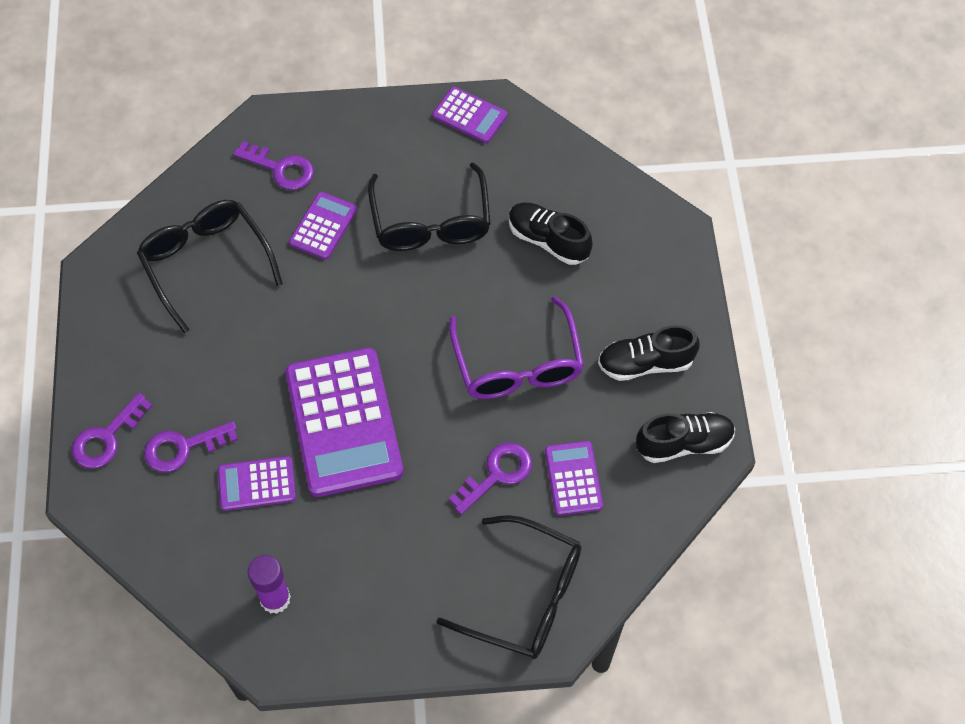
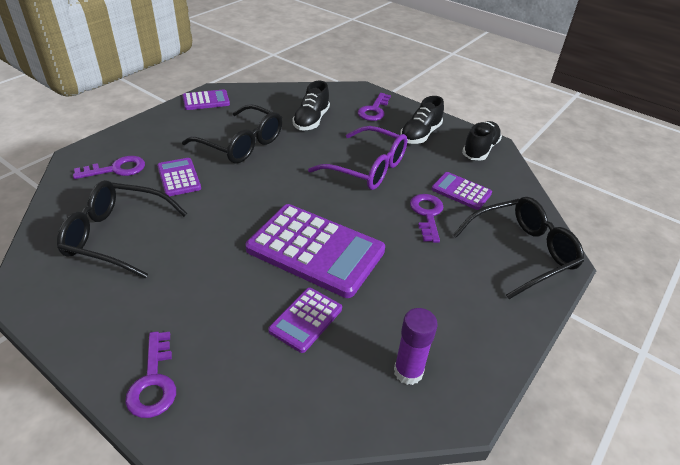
camera: 50 degrees left, 20 degrees down
(183, 448) = (225, 341): purple key -> purple key (374, 110)
(548, 240) = (311, 120): black shoe -> black shoe turned 60 degrees counterclockwise

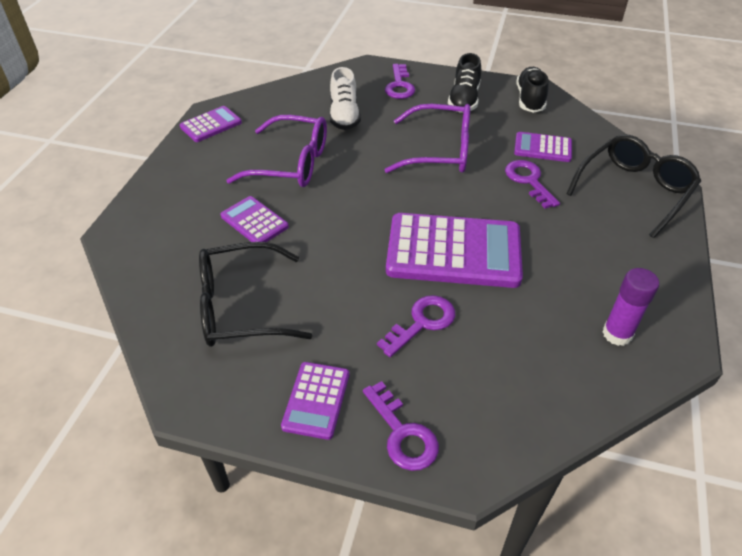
camera: 20 degrees left, 5 degrees up
(117, 169) = (176, 234): purple key -> purple key (422, 322)
(242, 144) = (292, 163): black glasses -> purple glasses
(306, 320) = (496, 321): purple calculator -> purple calculator (316, 400)
(311, 120) = (344, 115): black shoe -> white shoe

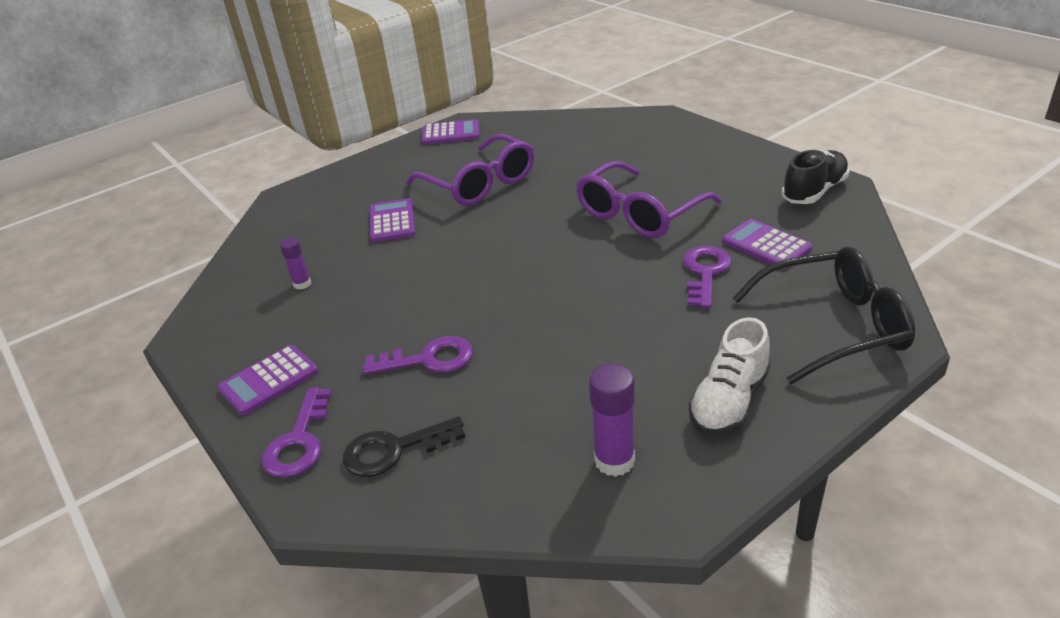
camera: 40 degrees right, 10 degrees down
(240, 307) = (302, 284): black glasses -> purple glue stick
(344, 115) = (580, 155): white shoe -> white shoe (729, 401)
(399, 86) = (671, 142): purple key -> none
(440, 151) = (639, 214): purple glasses -> purple glasses turned 90 degrees clockwise
(453, 251) = (536, 310): purple calculator -> none
(464, 100) = (729, 172): black shoe -> none
(478, 402) = (393, 450): none -> black key

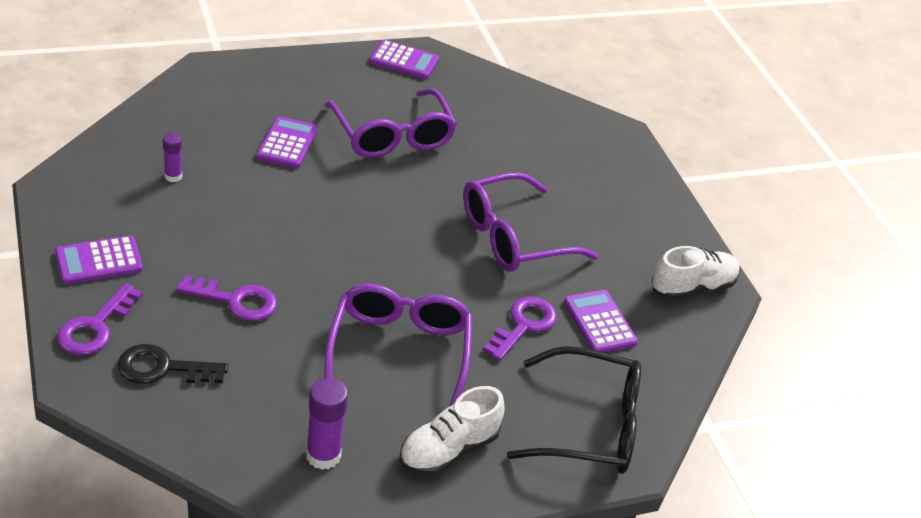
camera: 10 degrees right, 5 degrees up
(614, 337) = (399, 351): none -> purple glasses
(814, 191) = (692, 287): black shoe -> white shoe

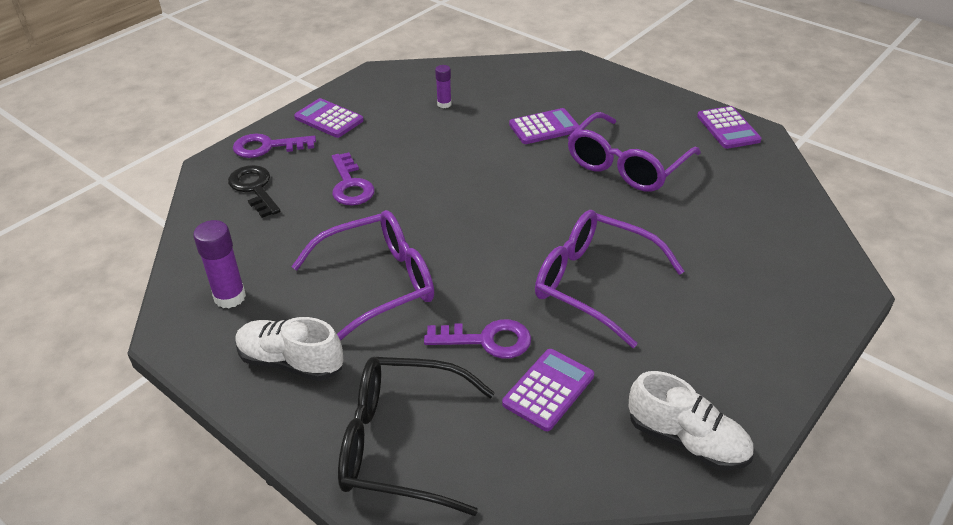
camera: 65 degrees right, 0 degrees up
(590, 426) = (400, 443): black glasses -> black glasses turned 120 degrees clockwise

